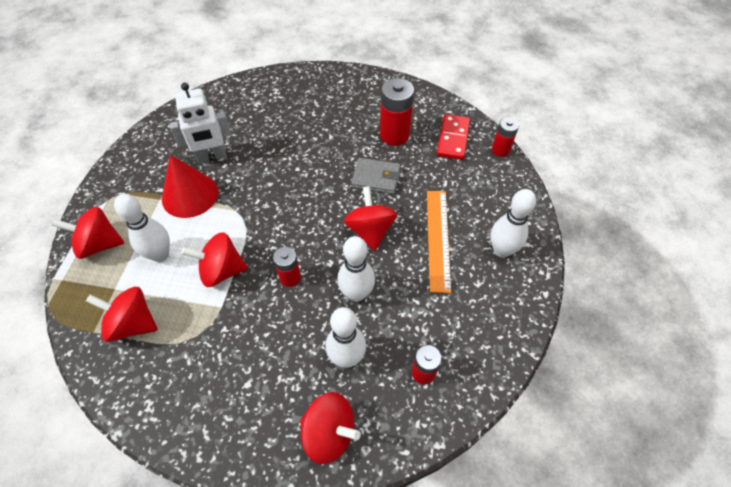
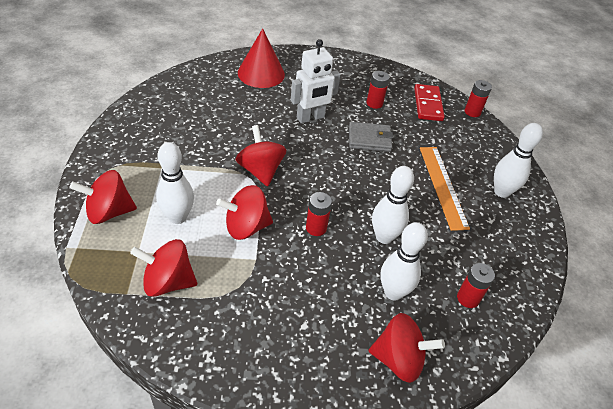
camera: 15 degrees left, 10 degrees down
(190, 195) = (192, 162): red cone -> red cone (261, 73)
(212, 157) = (204, 128): white robot -> white robot (310, 118)
(370, 230) = (379, 183): red spinning top -> red spinning top (260, 170)
(394, 135) = (374, 103): red battery -> red battery, size x0.60

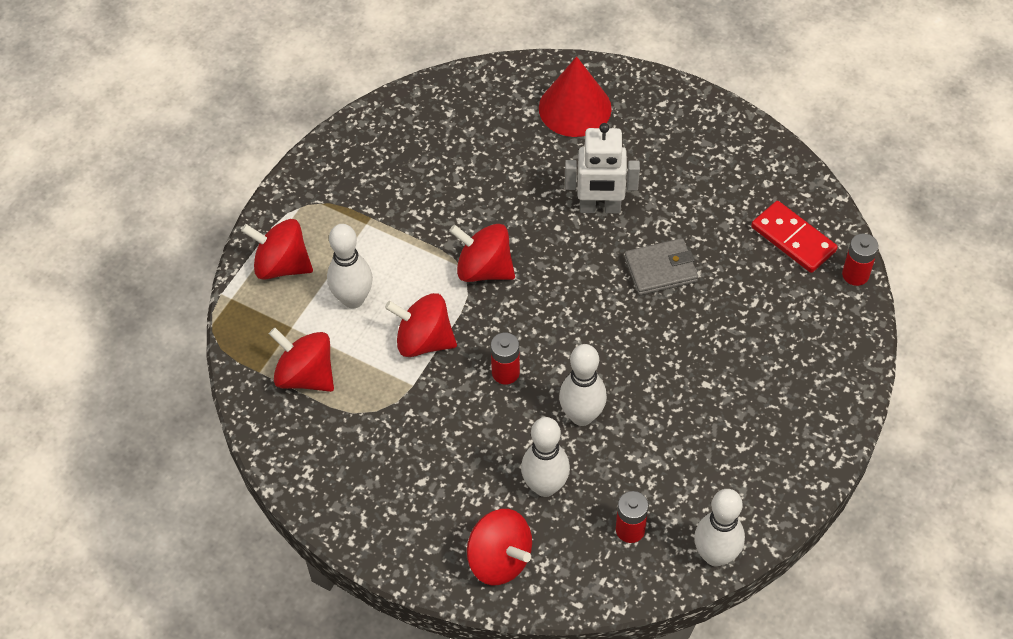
camera: 35 degrees right, 10 degrees up
(260, 170) = (484, 269): red spinning top -> red spinning top turned 75 degrees counterclockwise
(369, 139) = (660, 269): grey wallet -> grey wallet turned 45 degrees counterclockwise
(374, 103) = (710, 212): red battery -> none
(428, 104) = (793, 239): red domino -> red domino turned 75 degrees counterclockwise
(443, 186) = (713, 376): orange ruler -> none
(501, 192) = (792, 414): white bowling pin -> white bowling pin (715, 555)

